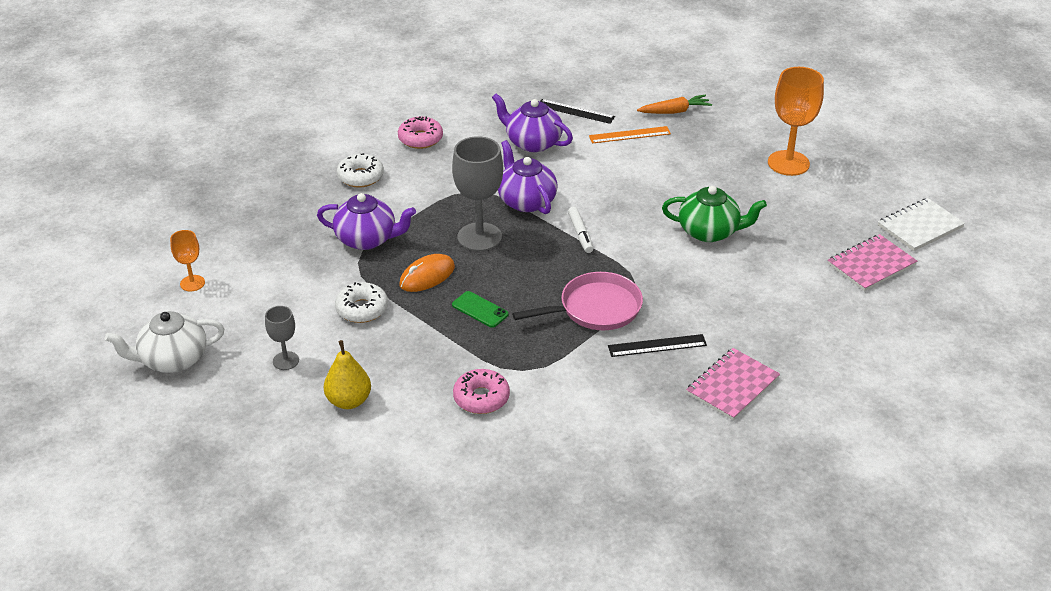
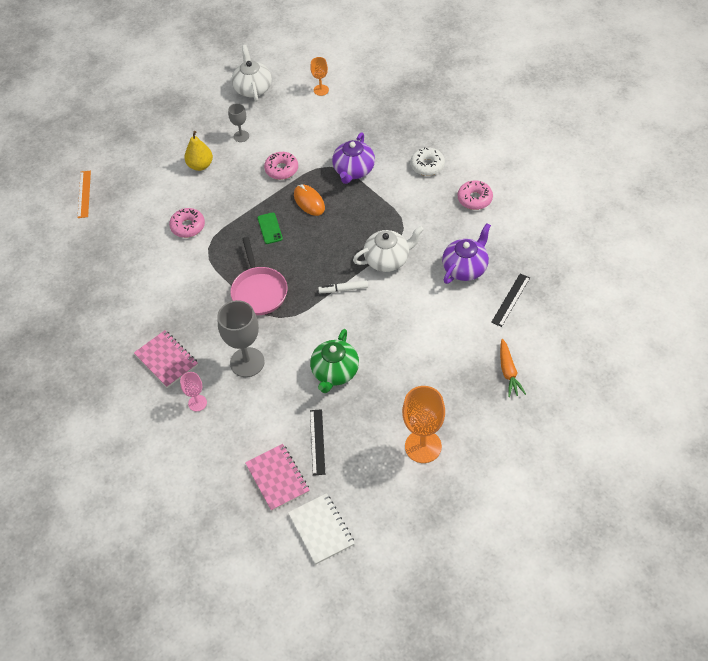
camera: 100 degrees right, 15 degrees up
(362, 309) = (281, 169): white donut -> pink donut
(479, 237) = (347, 230): grey goblet -> grey goblet (247, 362)
(480, 310) = (270, 228): green phone -> green phone turned 60 degrees counterclockwise
(526, 201) = (388, 259): purple teapot -> white teapot
(629, 135) = (473, 334): orange ruler -> orange ruler (84, 194)
(657, 345) = (214, 322): black ruler -> black ruler (317, 442)
(792, 345) = (197, 403): none -> pink goblet

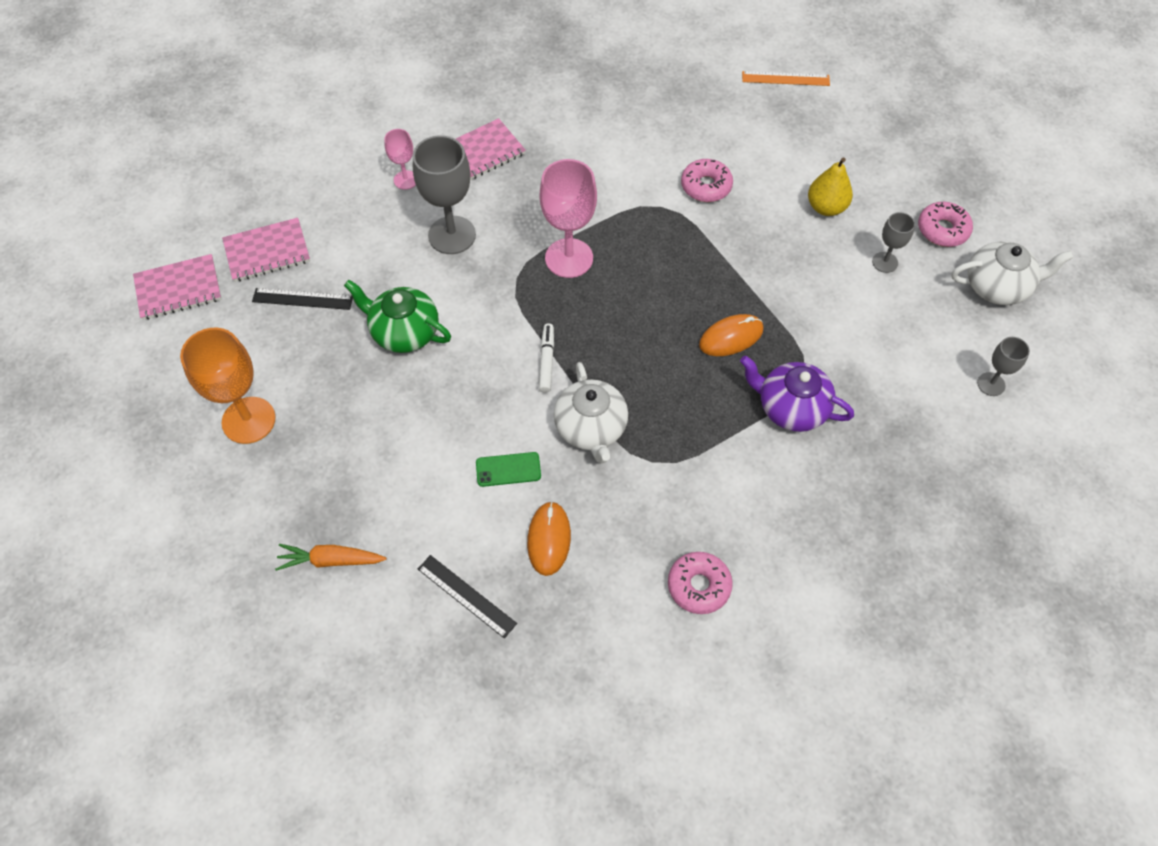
camera: 95 degrees right, 5 degrees up
(259, 291) = (569, 258): pink pan -> pink goblet
(270, 228) = (684, 281): green phone -> green phone (508, 469)
(281, 169) = (805, 308): pink donut -> pink donut (942, 230)
(321, 90) = (991, 384): orange goblet -> grey goblet
(321, 529) = (178, 289): white notebook -> pink notebook
(427, 165) = (789, 523): white donut -> none
(465, 268) = (549, 539): purple teapot -> orange mouse

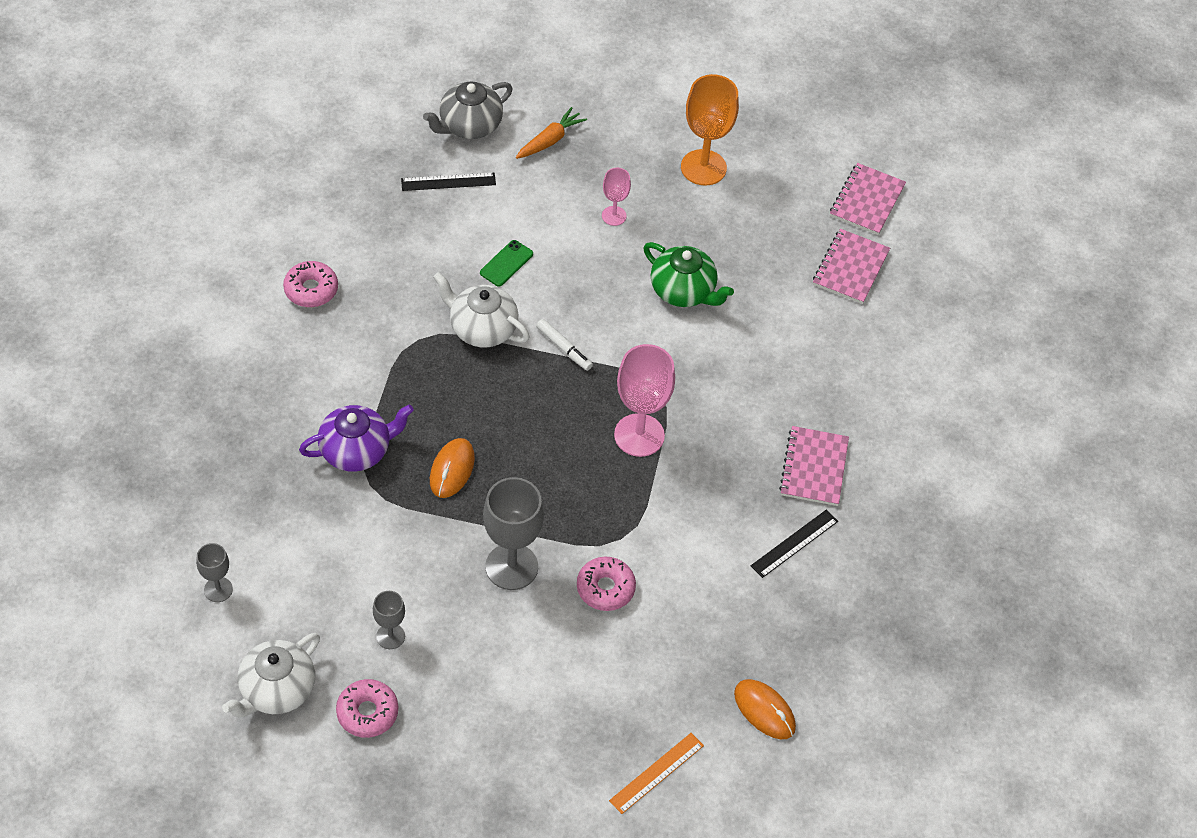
camera: 130 degrees right, 5 degrees down
(302, 299) = (780, 258): black ruler -> black ruler (794, 543)
(379, 644) = (469, 125): none -> grey teapot
(404, 332) = (683, 291): green teapot -> green teapot turned 60 degrees clockwise
(405, 180) = (837, 397): pink goblet -> pink goblet (614, 216)
(452, 235) = (745, 383): grey goblet -> grey goblet (511, 567)
(549, 539) = (434, 245): orange mouse -> orange mouse (764, 710)
(826, 207) = (486, 652): yellow pear -> none

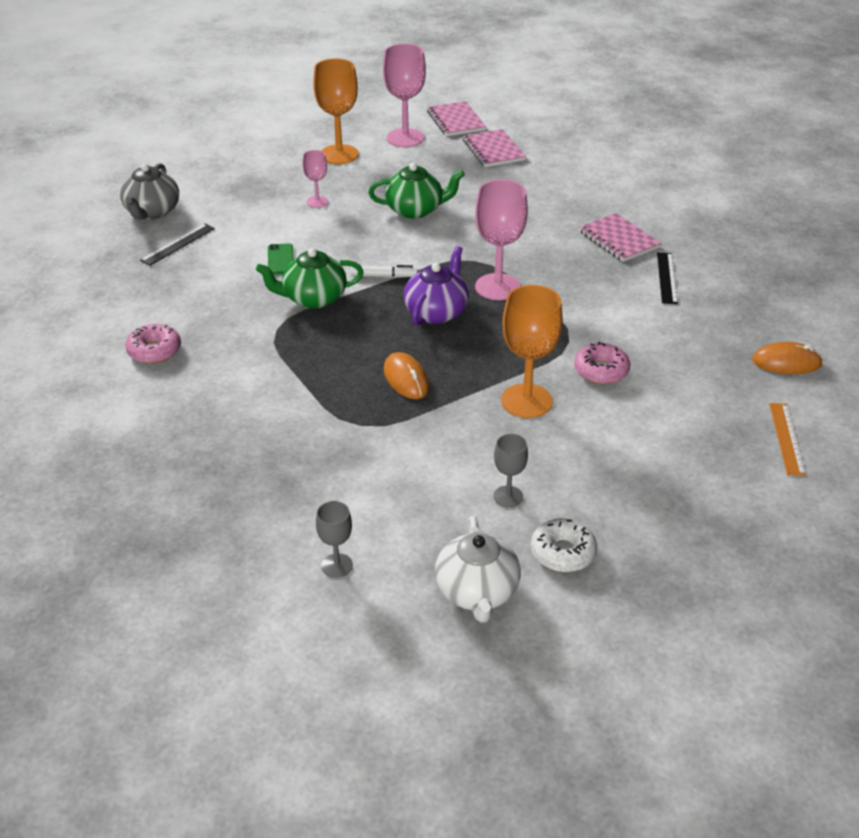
camera: 40 degrees left, 15 degrees down
(357, 450) = (322, 413): purple teapot -> purple teapot (436, 312)
(367, 712) = (562, 552): pink donut -> white donut
(482, 328) = (313, 298): white teapot -> green teapot
(511, 567) = (526, 401): grey goblet -> orange goblet
(550, 140) = (220, 191): orange carrot -> none
(789, 189) = (405, 138): none -> pink goblet

